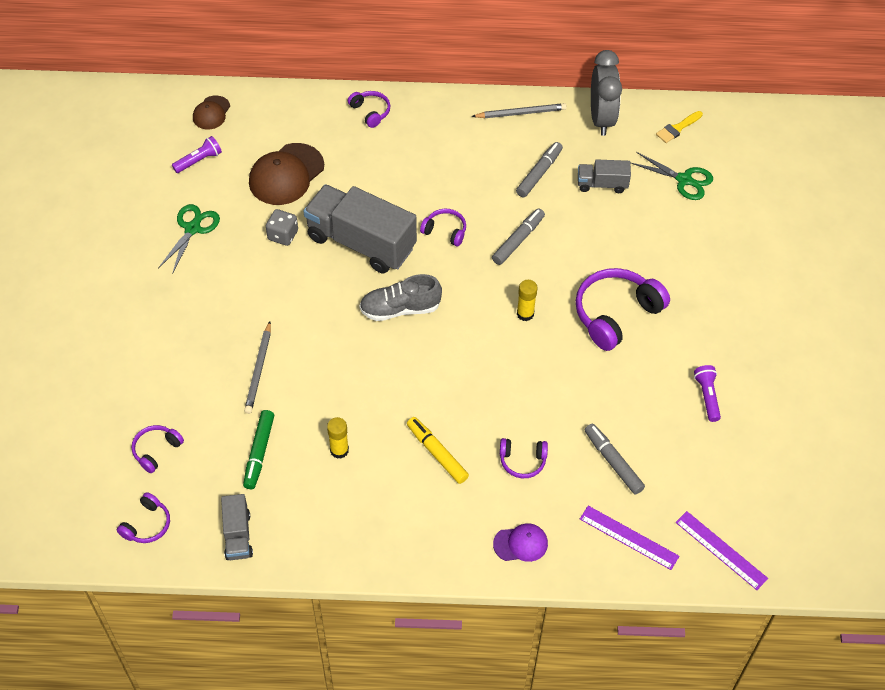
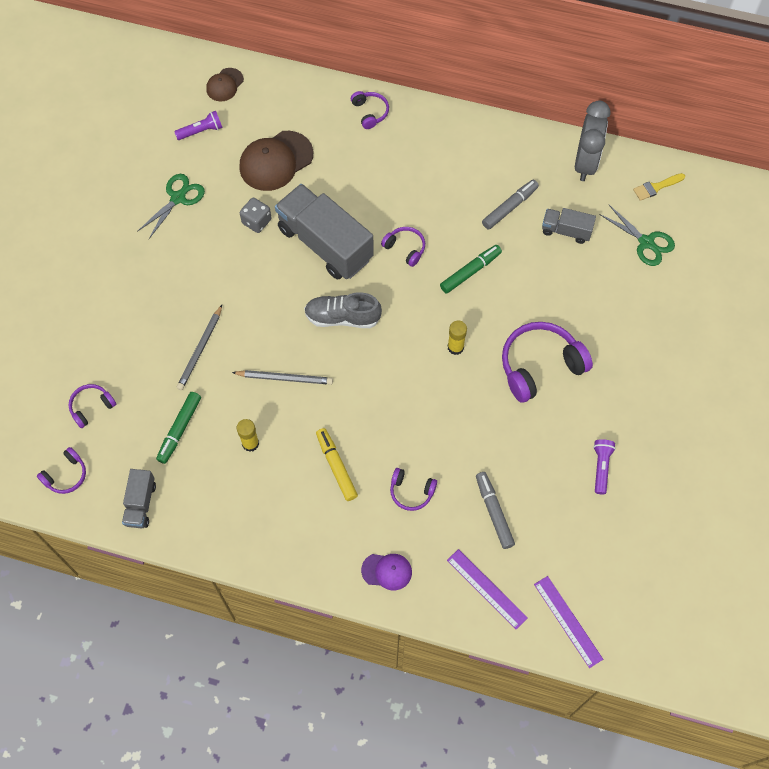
camera: 15 degrees right, 10 degrees up
(518, 240) = (470, 272): grey marker -> green marker
(521, 113) = (510, 141): grey pencil -> grey pencil (284, 378)

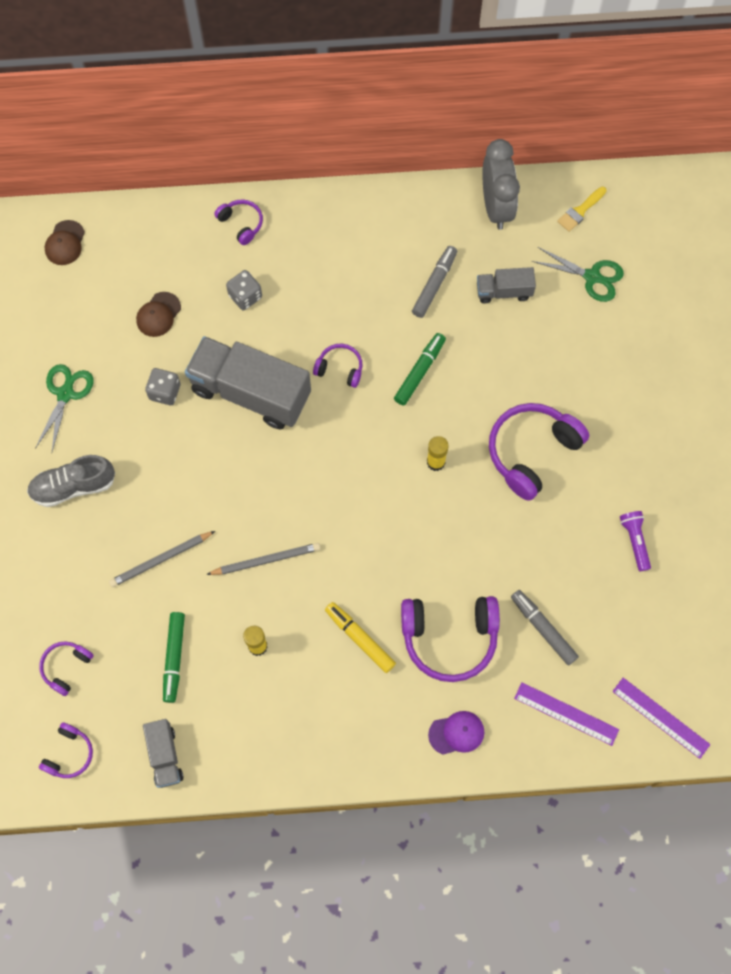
camera: 20 degrees left, 5 degrees up
(200, 349) = (161, 560): grey pencil -> grey pencil turned 60 degrees clockwise
(201, 131) = (60, 306): purple flashlight -> none
(276, 161) = (158, 314): brown cap -> brown cap, size x0.56
(342, 317) = (302, 470): grey shoe -> grey shoe (73, 486)
(351, 168) = (245, 296): none -> grey dice
(411, 492) = (449, 638): purple headphones -> purple headphones, size x1.94

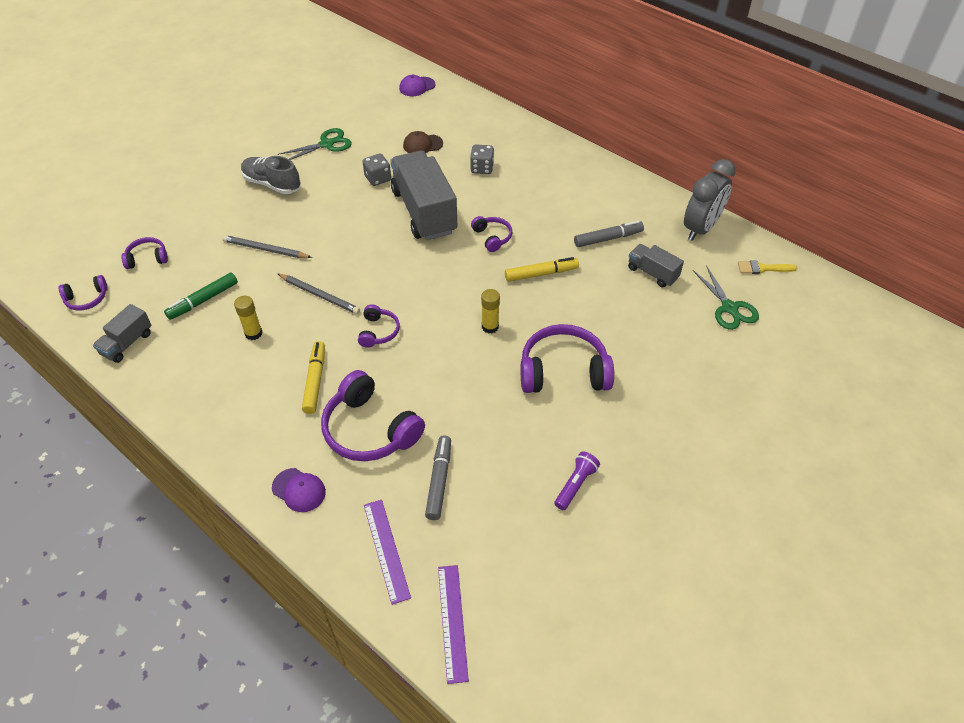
camera: 45 degrees right, 20 degrees down
(65, 243) = (417, 87): brown cap -> purple cap
(241, 224) = (524, 137): purple headphones -> purple headphones (378, 331)
(419, 372) = (541, 274): green marker -> yellow marker

